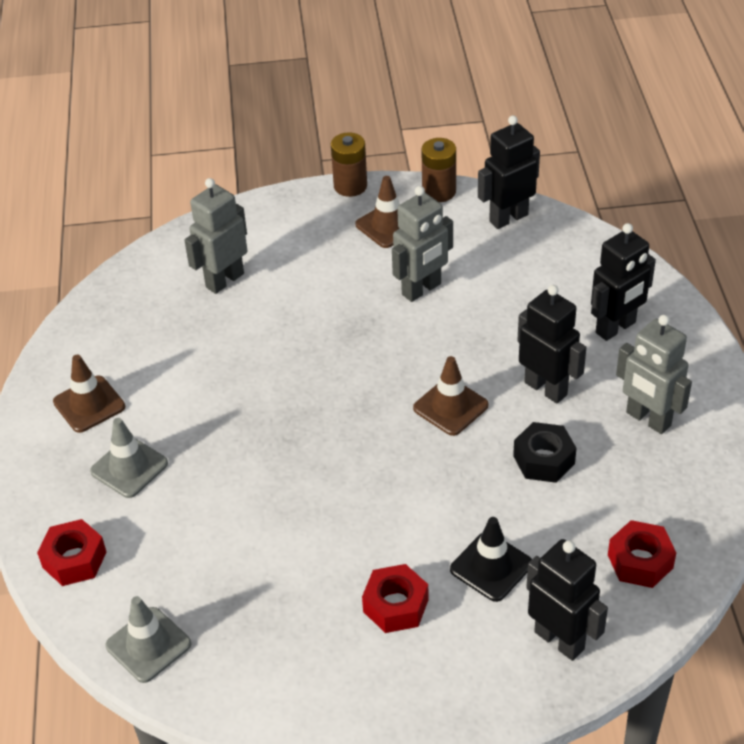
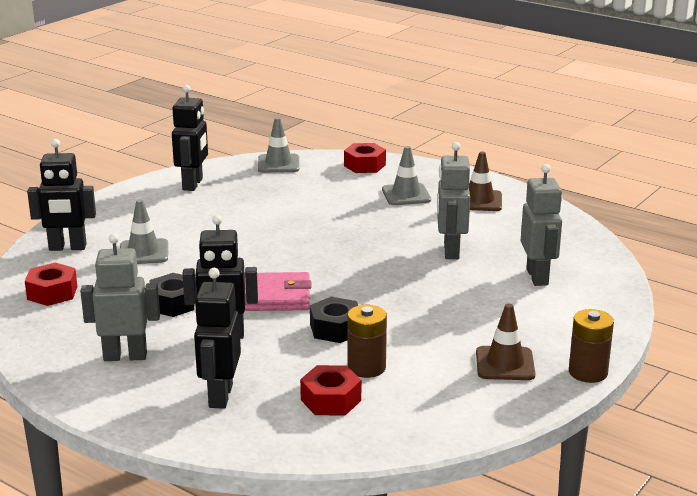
camera: 130 degrees right, 20 degrees down
(395, 605) = (177, 220): red nut -> red nut (331, 400)
(422, 289) = (403, 341): grey robot -> grey robot (450, 251)
(439, 191) = (517, 409): brown battery -> brown battery (366, 367)
(450, 407) = (274, 296): brown traffic cone -> pink wallet
(452, 335) = (335, 329): none -> black nut
(491, 567) = (144, 252): black traffic cone -> grey traffic cone
(508, 218) = (426, 423): black robot -> black robot (193, 184)

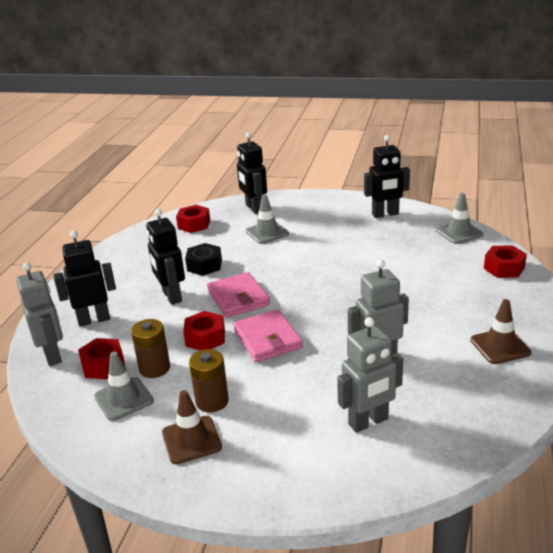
camera: 70 degrees right, 5 degrees up
(125, 356) = (129, 272): grey robot -> grey robot (53, 355)
(335, 329) = (205, 338): black nut -> red nut
(371, 295) = (267, 339): none -> pink wallet
(406, 195) = (468, 304): grey traffic cone -> grey traffic cone (124, 399)
(588, 372) = (199, 498): brown battery -> brown battery (212, 401)

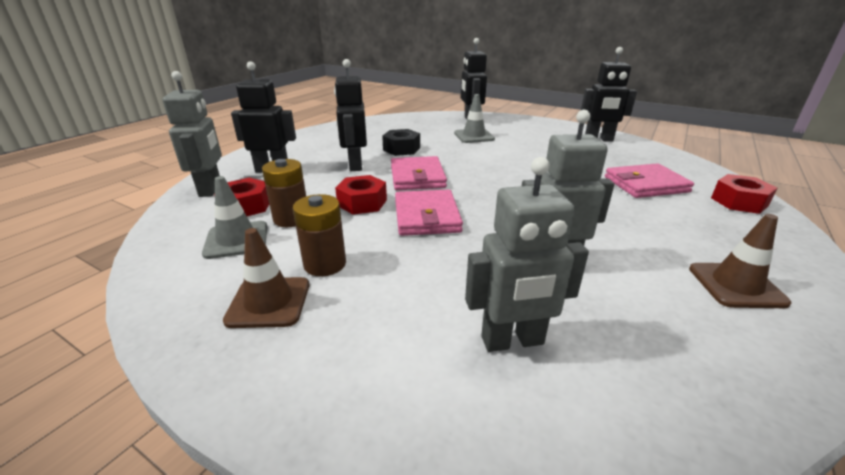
camera: 15 degrees right, 0 degrees up
(194, 224) = (411, 122): red nut -> none
(433, 264) = (645, 184): none -> pink wallet
(459, 232) = (680, 164): grey traffic cone -> none

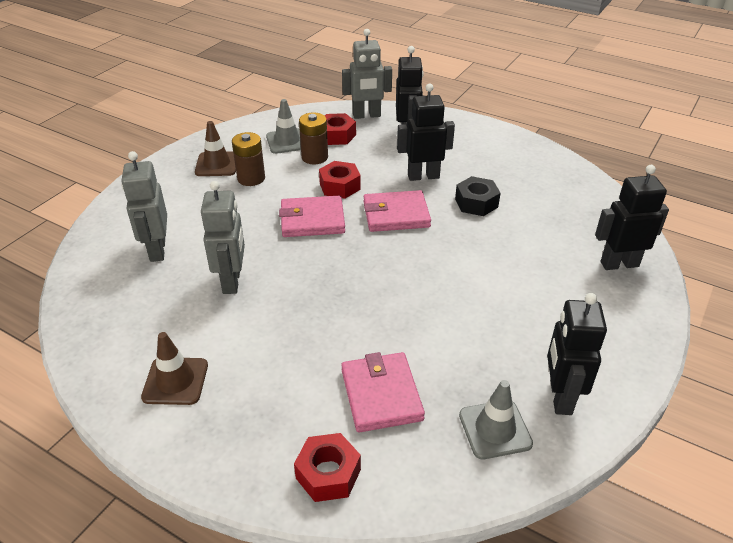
camera: 90 degrees right, 10 degrees up
(474, 136) = (540, 261): grey traffic cone -> grey traffic cone (495, 429)

